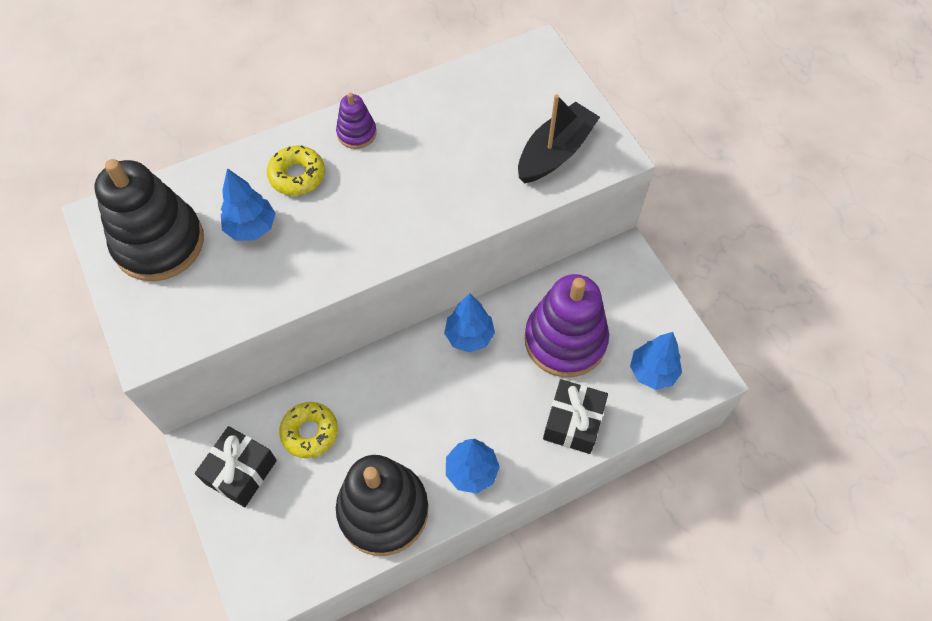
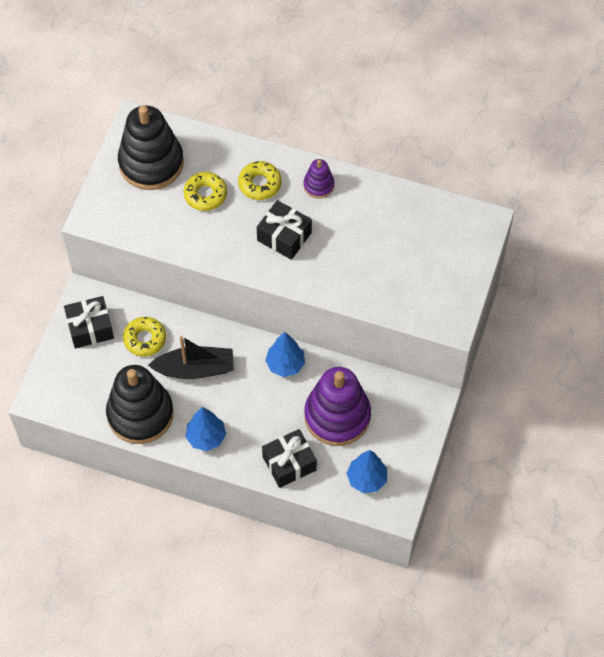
camera: 45 degrees right, 0 degrees up
(251, 228) = (205, 195): blue tree -> yellow donut
(375, 203) = (284, 236): none -> black gift
(555, 152) = (418, 293): black boat -> black boat (195, 369)

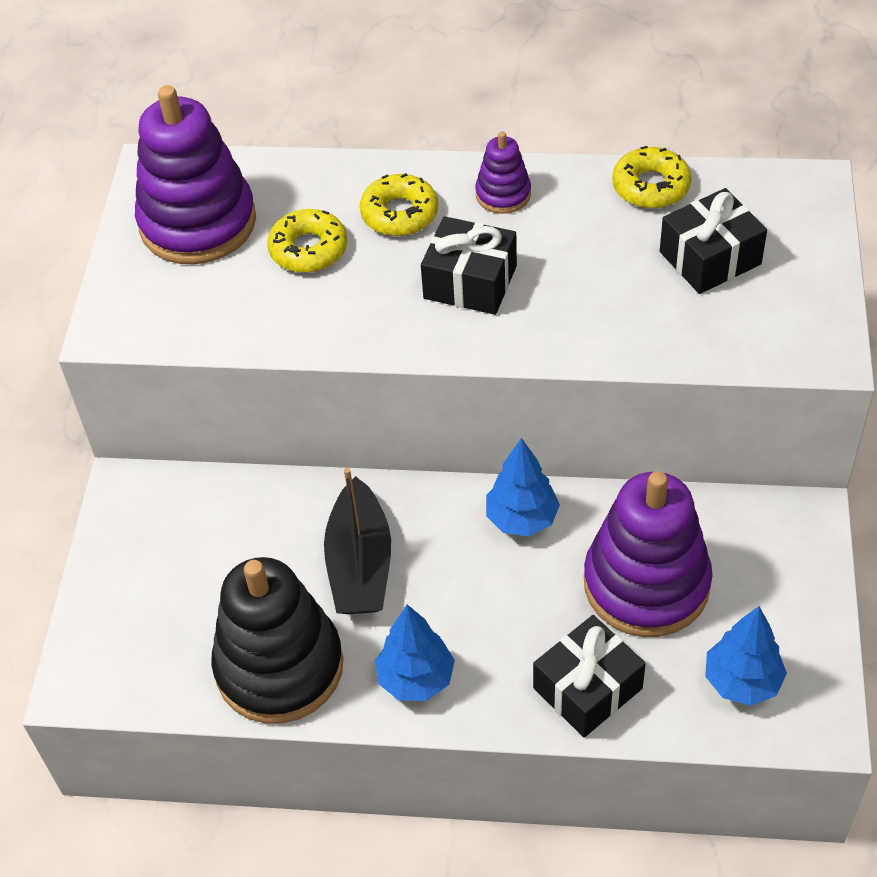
camera: 10 degrees left, 10 degrees down
(90, 328) = (148, 539): black gift -> black gift (710, 258)
(145, 339) = (254, 535): yellow donut -> yellow donut (651, 186)
(151, 163) = (198, 223): black stacking toy -> purple stacking toy
(195, 369) = (360, 564): black boat -> black boat turned 105 degrees clockwise

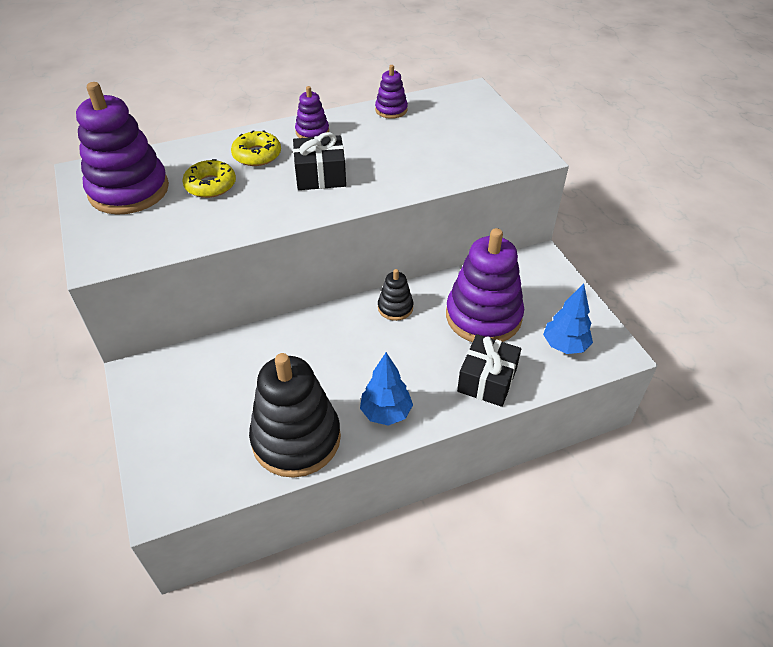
camera: 30 degrees left, 5 degrees down
(360, 564) = (314, 363): black boat -> none
(522, 519) = (395, 308): blue tree -> black stacking toy
(651, 186) = (391, 110): yellow donut -> purple stacking toy
(710, 258) = (444, 132): black gift -> none

